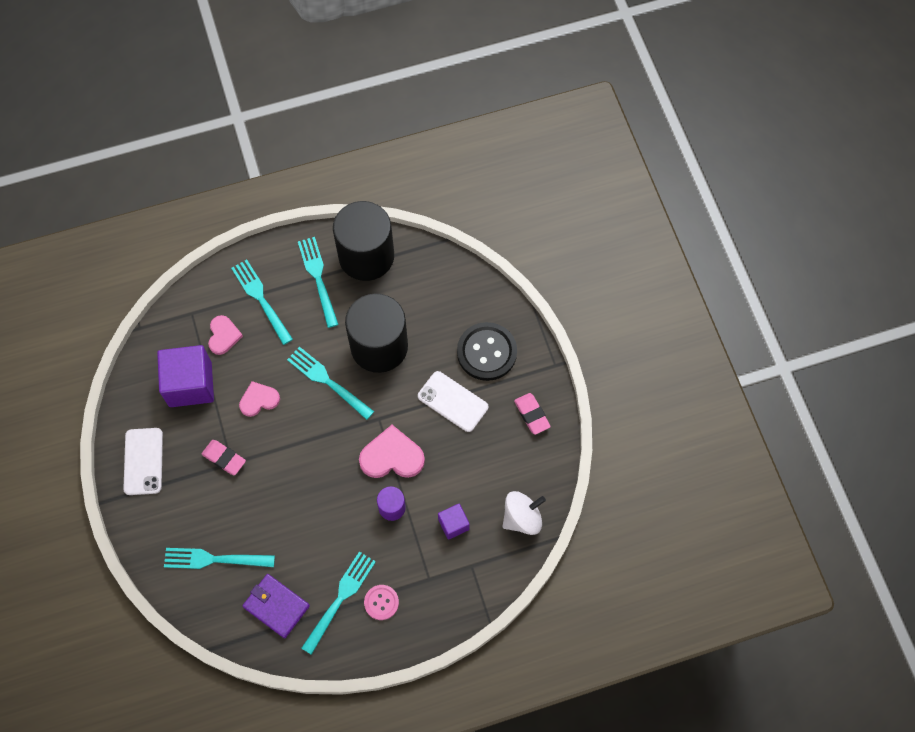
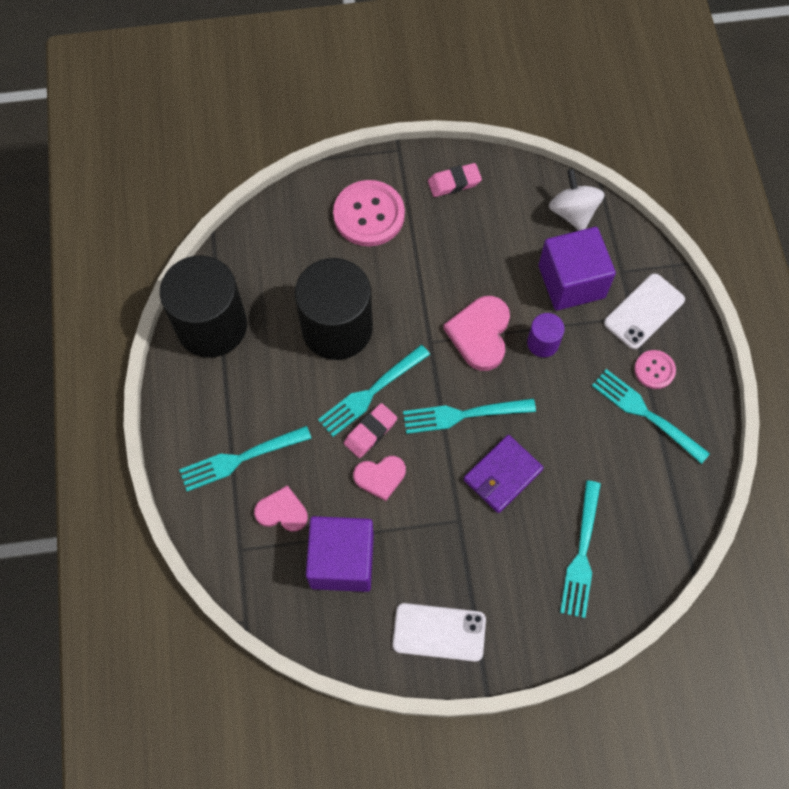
camera: 80 degrees left, 0 degrees up
(224, 458) = (451, 528): pink eraser -> pink eraser (370, 432)
(259, 400) = (380, 477): pink heart -> pink heart turned 90 degrees counterclockwise
(276, 606) = (648, 487): purple wallet -> purple wallet (502, 475)
(318, 278) = (228, 386): turquoise fork -> turquoise fork (463, 415)
(453, 401) = (423, 259): white phone -> white phone (644, 311)
(453, 524) = (571, 281): purple cube -> purple cube, size x1.96
(486, 352) = (369, 215): black button -> pink button

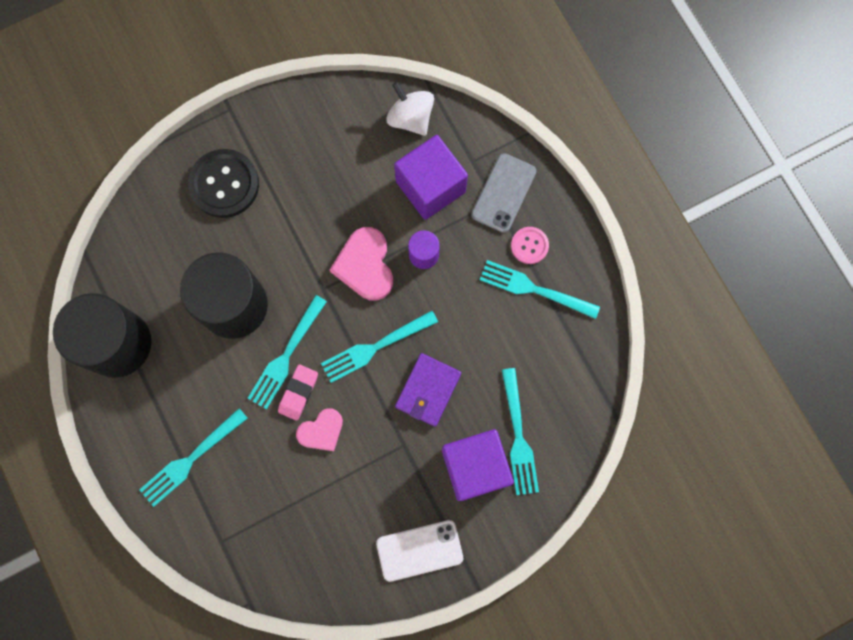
camera: 20 degrees left, 10 degrees up
(282, 511) = (245, 493): pink heart -> none
(342, 561) = (314, 519): purple cube -> purple cube (475, 466)
(369, 215) = (224, 184): pink button -> black button
(454, 182) = (292, 125): pink eraser -> none
(644, 311) = (503, 193): white phone -> grey phone

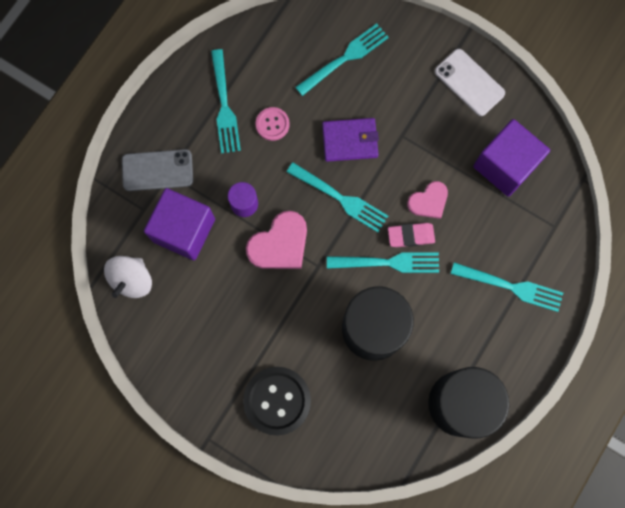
camera: 120 degrees left, 0 degrees up
(321, 431) = (428, 201): pink heart -> pink heart turned 120 degrees clockwise
(475, 466) = (386, 77): purple cube -> purple cube (505, 165)
(529, 245) = (191, 127): pink button -> pink button (272, 124)

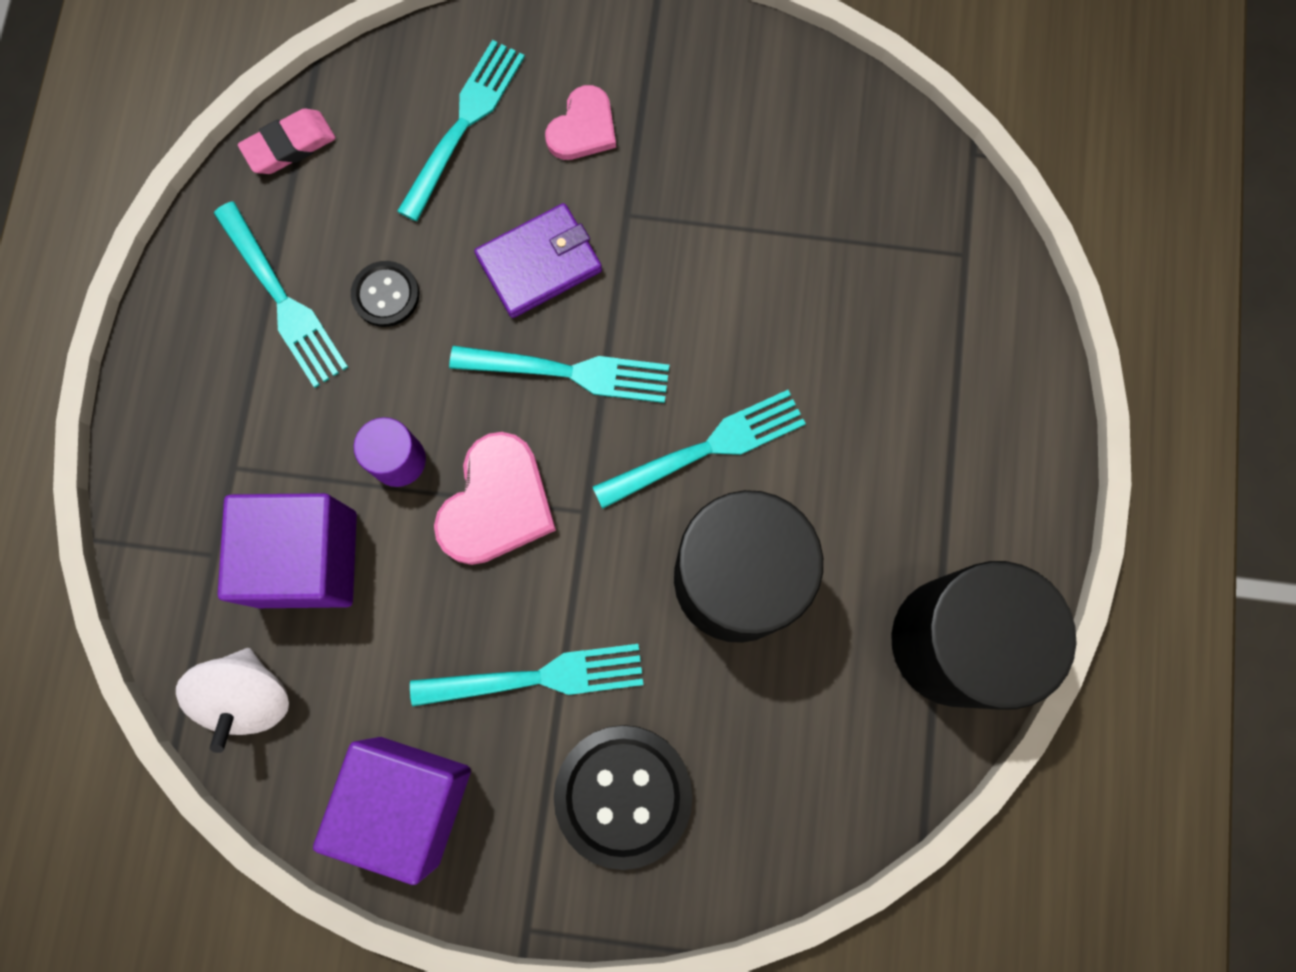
camera: 25 degrees left, 0 degrees up
(157, 170) = (208, 471): grey phone -> none
(272, 124) = (386, 295): pink button -> black button
(411, 236) = (725, 382): pink eraser -> pink eraser (290, 146)
(428, 201) = (728, 308): pink heart -> pink heart (583, 128)
(469, 82) = (701, 73): white phone -> none
(505, 165) = (830, 187): purple cube -> purple cube (408, 801)
(511, 287) = (942, 392): turquoise fork -> turquoise fork (538, 677)

